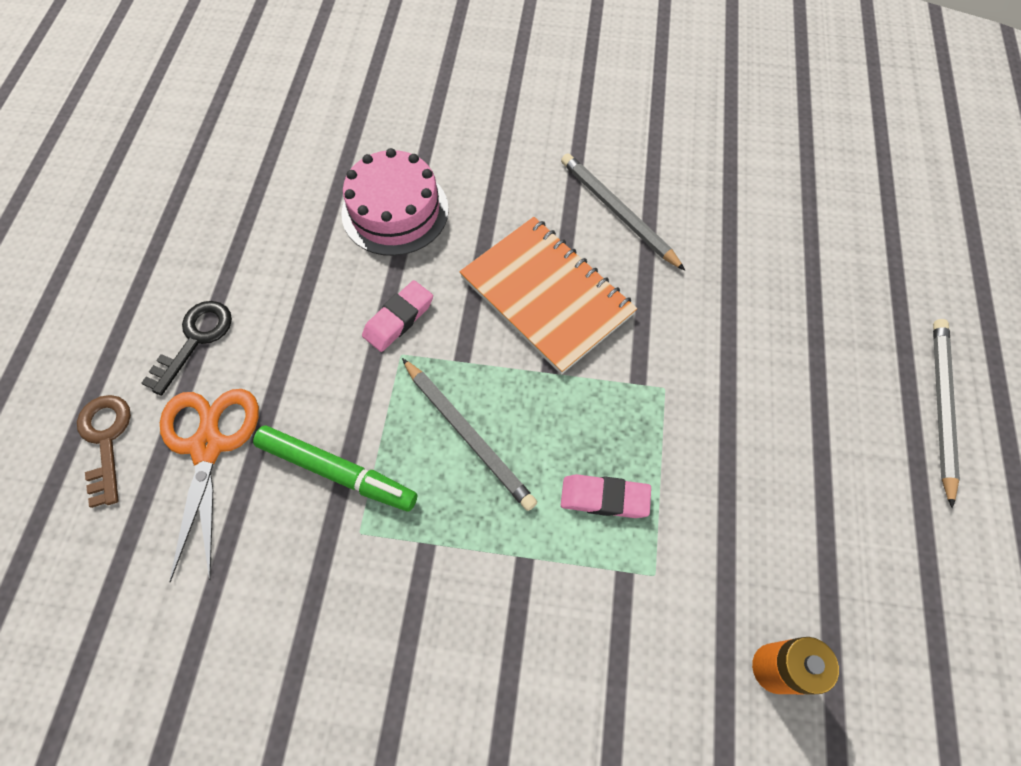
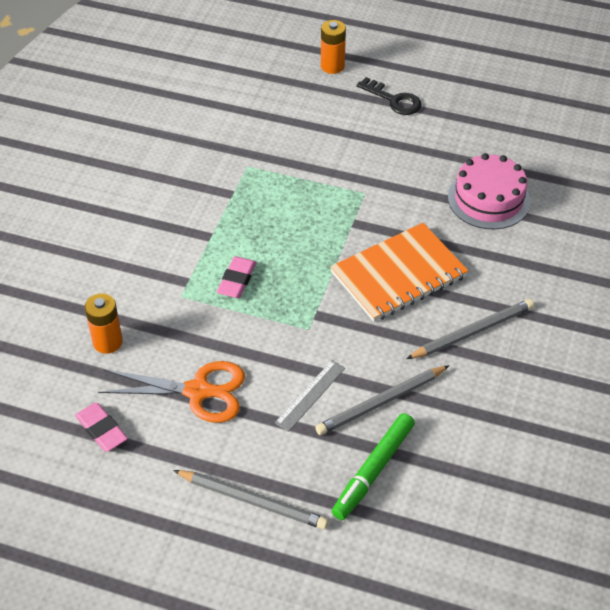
camera: 100 degrees right, 15 degrees down
(106, 440) = (332, 66): brown key -> orange battery
(208, 446) = (318, 106): orange scissors -> orange scissors (198, 391)
(337, 472) = (288, 158): green marker -> green marker (373, 470)
(398, 319) = (393, 194): pink eraser -> pink eraser (101, 430)
(468, 434) = (298, 220): grey pencil -> grey pencil (381, 402)
(768, 369) = (310, 395): none -> grey ruler

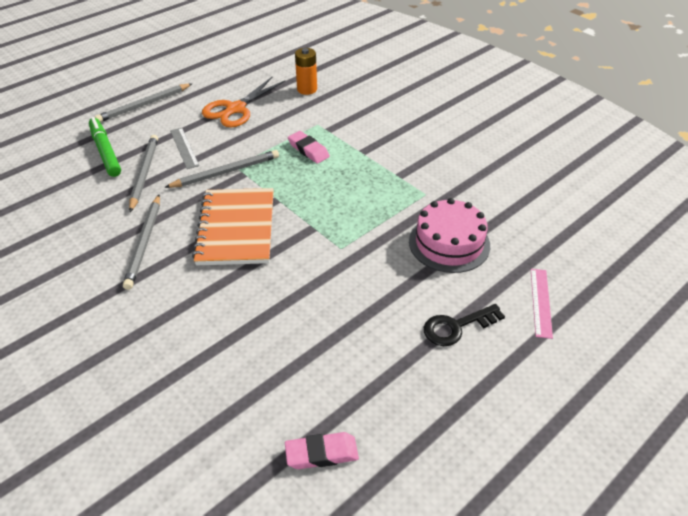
camera: 120 degrees right, 5 degrees down
(101, 430) = (247, 73): pink eraser -> pink eraser (321, 453)
(324, 330) = (226, 172): none -> grey pencil
(332, 66) = (541, 302): orange battery -> pink ruler
(488, 199) = (263, 329): pink cake -> pink cake (449, 243)

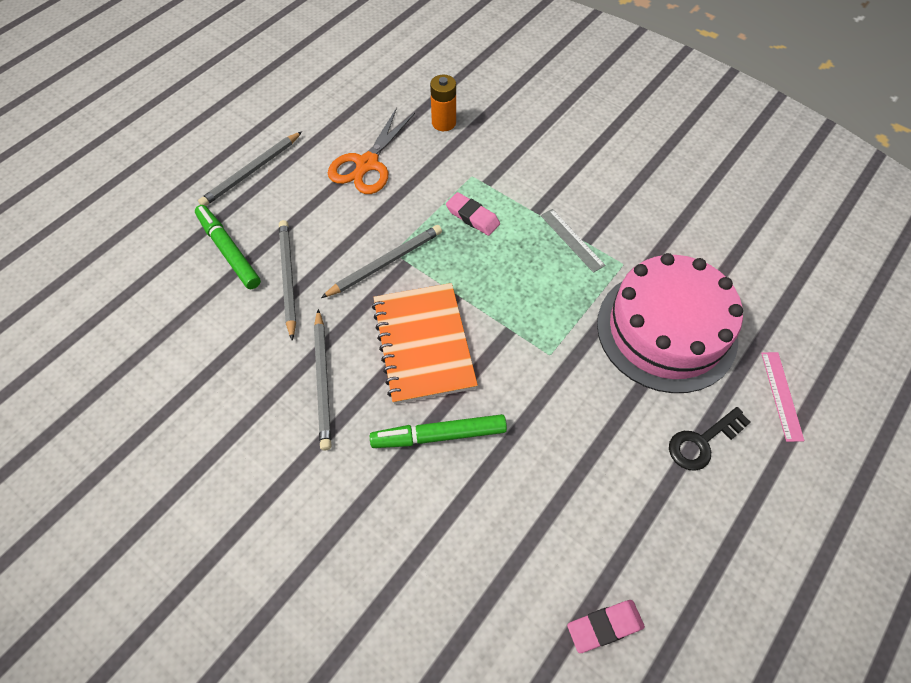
camera: 10 degrees left, 15 degrees up
(184, 148) = (323, 232): grey ruler -> grey ruler (572, 240)
(225, 292) = (439, 435): none -> green marker
(449, 243) = (666, 330): pink cake -> pink cake, size x1.53

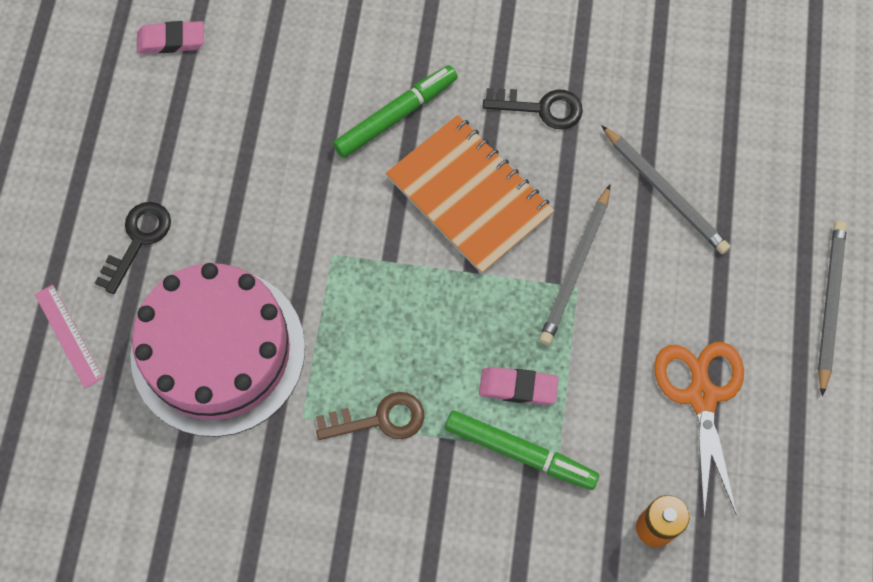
camera: 150 degrees right, 10 degrees up
(228, 251) = (756, 189): green marker -> green marker (520, 452)
(323, 380) = (541, 108): grey pencil -> black key
(572, 240) = (380, 419): grey ruler -> brown key
(604, 626) = (171, 40): pink eraser -> pink eraser turned 45 degrees clockwise

